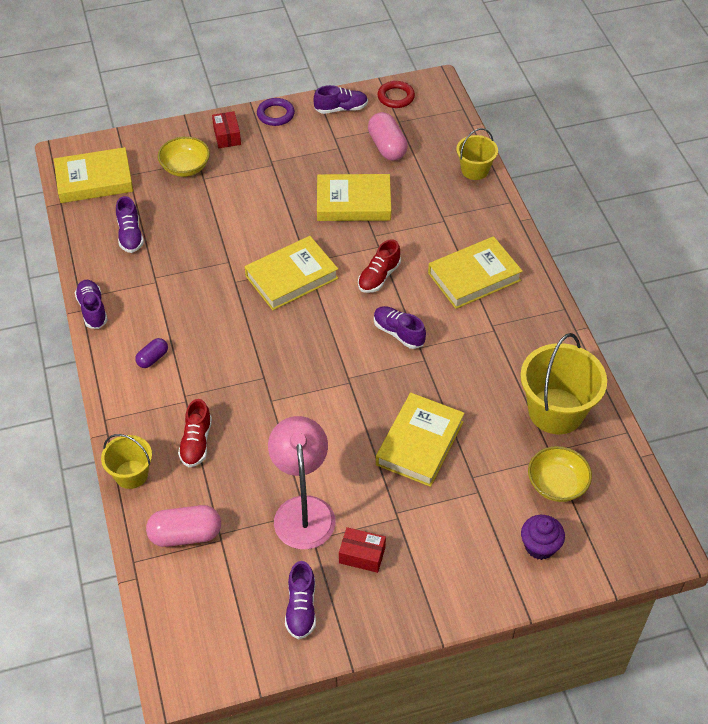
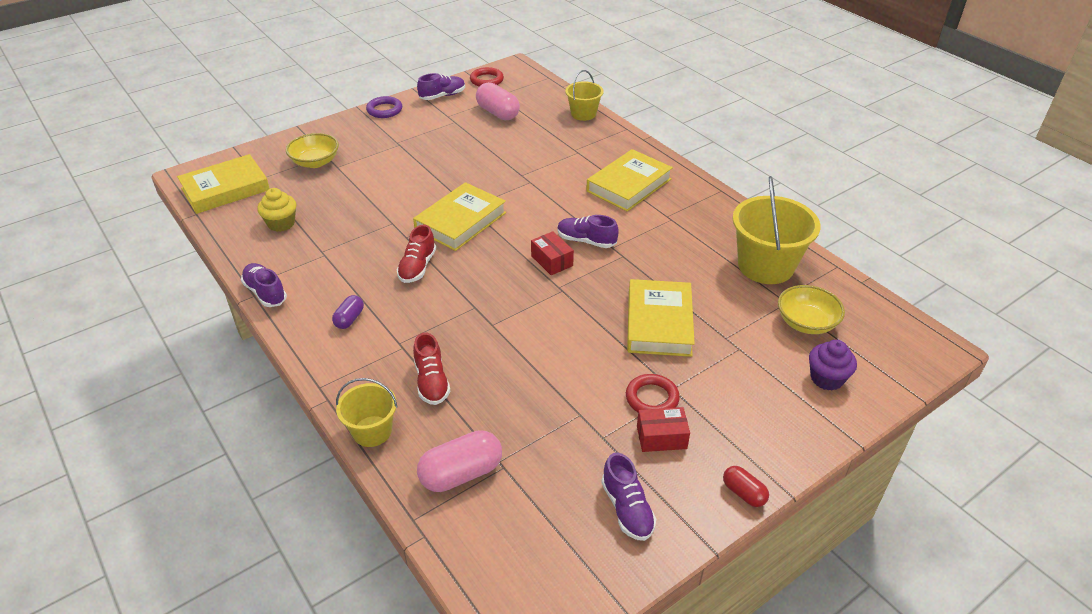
camera: 20 degrees left, 10 degrees down
(130, 235) = (281, 223): purple shoe -> yellow cupcake
(227, 136) = (346, 133): red box -> red box (552, 261)
(303, 510) = (577, 413): pink lamp -> none
(353, 202) = (489, 156): yellow book -> none
(373, 516) = (652, 398): none -> red ring
(379, 277) = (543, 203): red shoe -> red shoe (417, 267)
(403, 626) = (743, 493): none -> red capsule

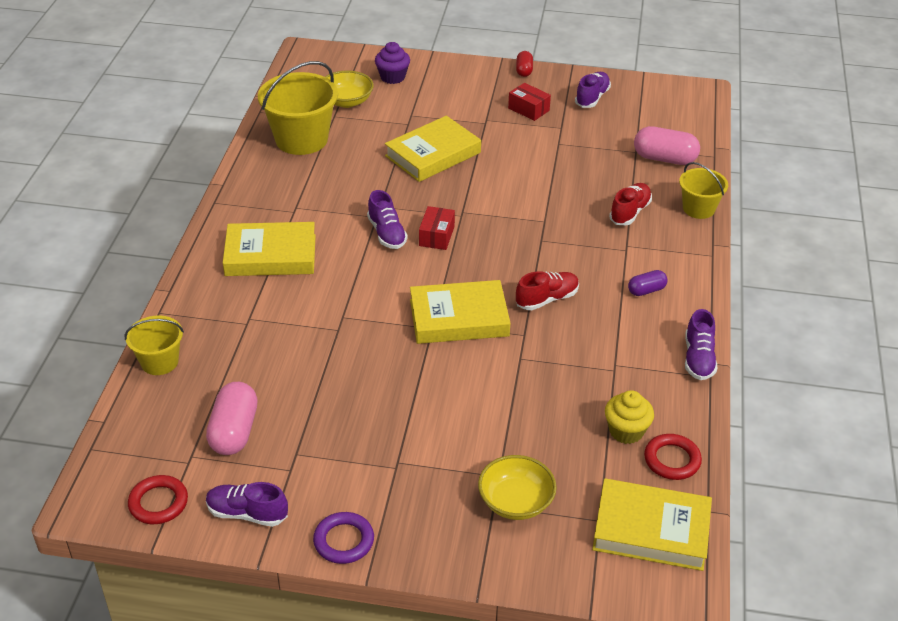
camera: 135 degrees left, 0 degrees up
(652, 398) = (505, 126): red ring -> red ring (672, 460)

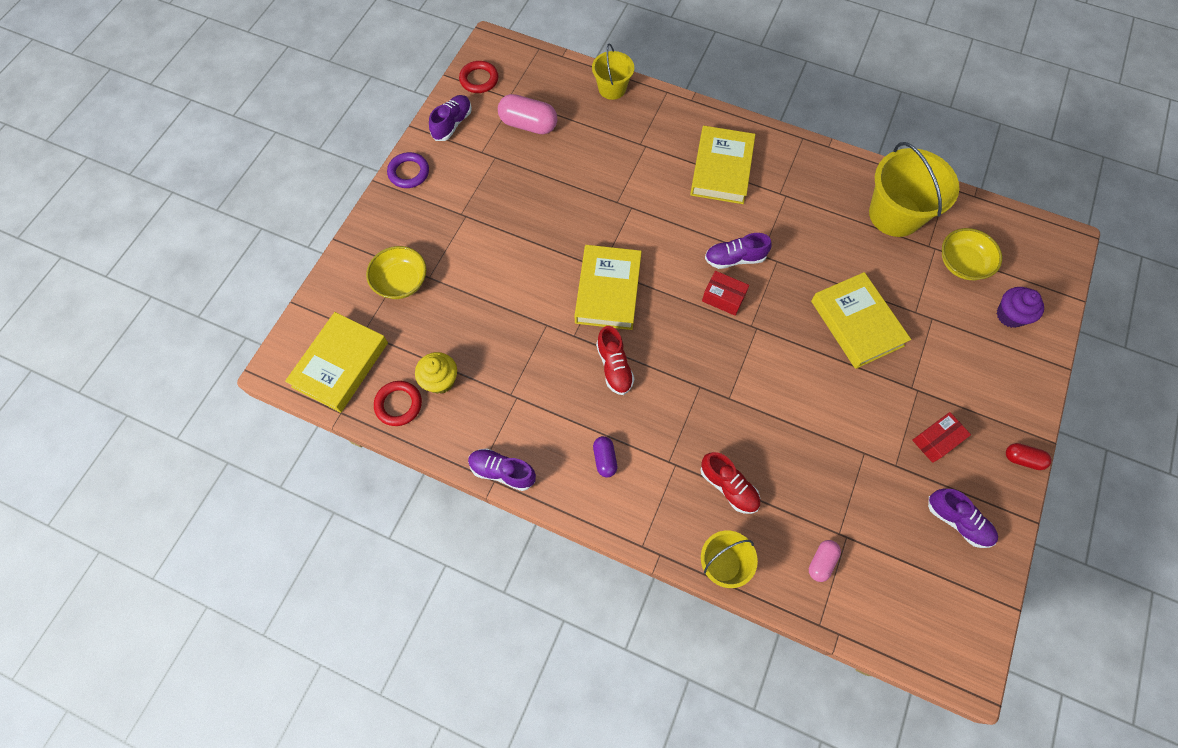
camera: 105 degrees right, 25 degrees up
(664, 159) = (821, 562): pink capsule -> pink capsule, size x0.56

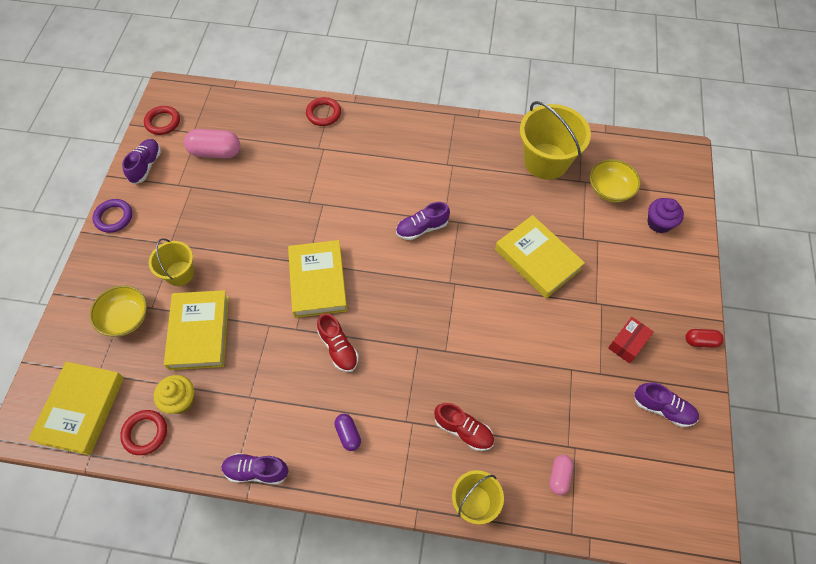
camera: 15 degrees left, 5 degrees down
(612, 88) = (283, 106): yellow bucket -> yellow bucket (180, 273)
(654, 106) = (323, 114): none -> red ring
(721, 169) = (393, 154): yellow book -> yellow book (199, 332)
(723, 298) = (420, 264): red box -> none

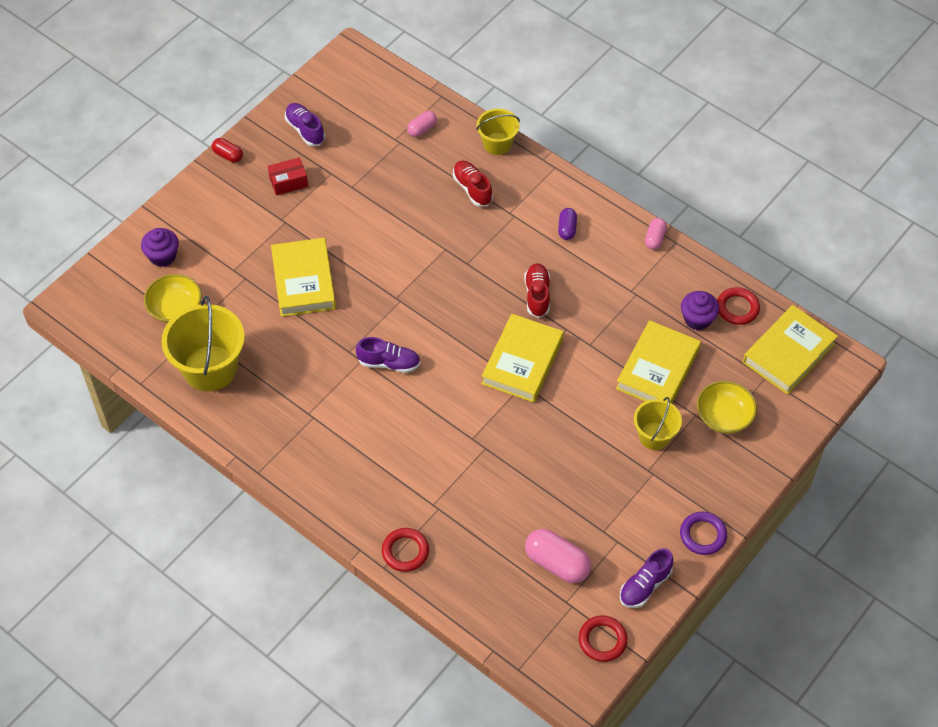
camera: 150 degrees left, 5 degrees down
(180, 400) = (697, 319): yellow cupcake -> purple cupcake
(256, 471) = (655, 239): purple shoe -> pink capsule

